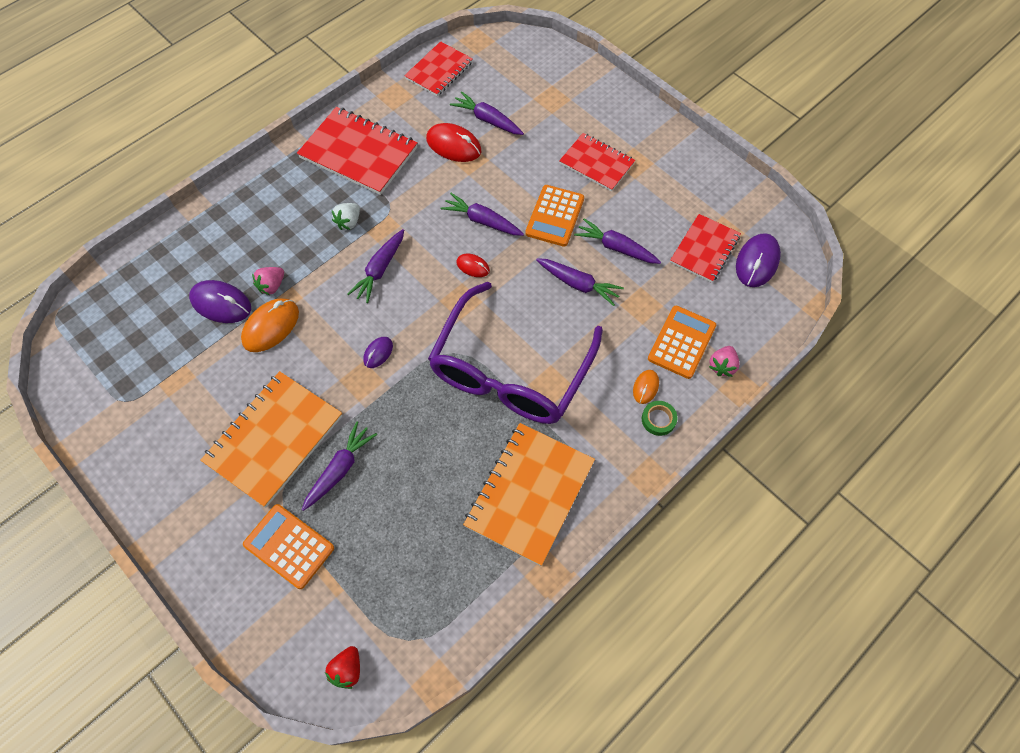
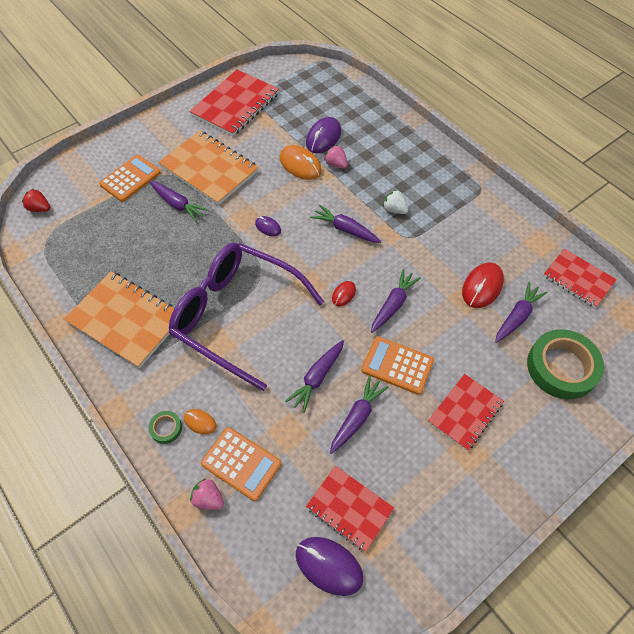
camera: 95 degrees right, 5 degrees down
(359, 153) = (469, 216): red notebook -> red notebook (235, 105)
(539, 92) = (561, 367): none -> green tape

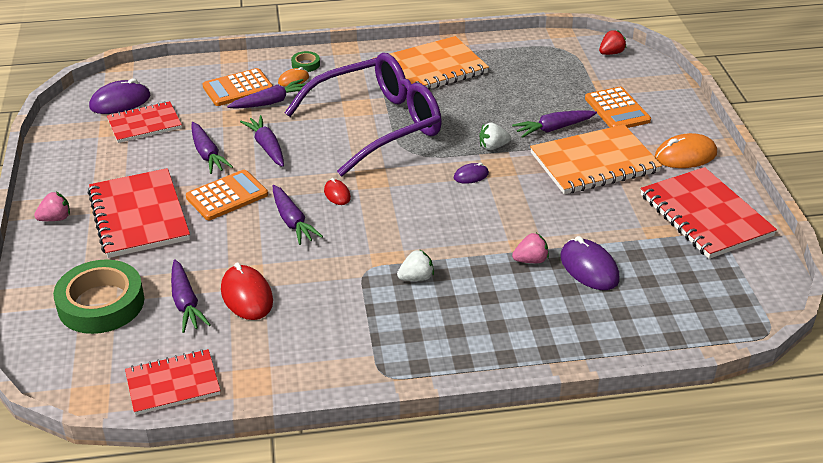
camera: 120 degrees right, 20 degrees down
(208, 499) = (229, 68): pink strawberry -> pink strawberry (56, 218)
(223, 229) = (493, 147): none -> white strawberry
(300, 165) = (551, 231): orange mouse -> orange mouse (685, 156)
(345, 229) = (420, 228): purple carrot -> purple carrot (271, 102)
(465, 412) = (139, 216): red notebook -> red notebook, size x1.59

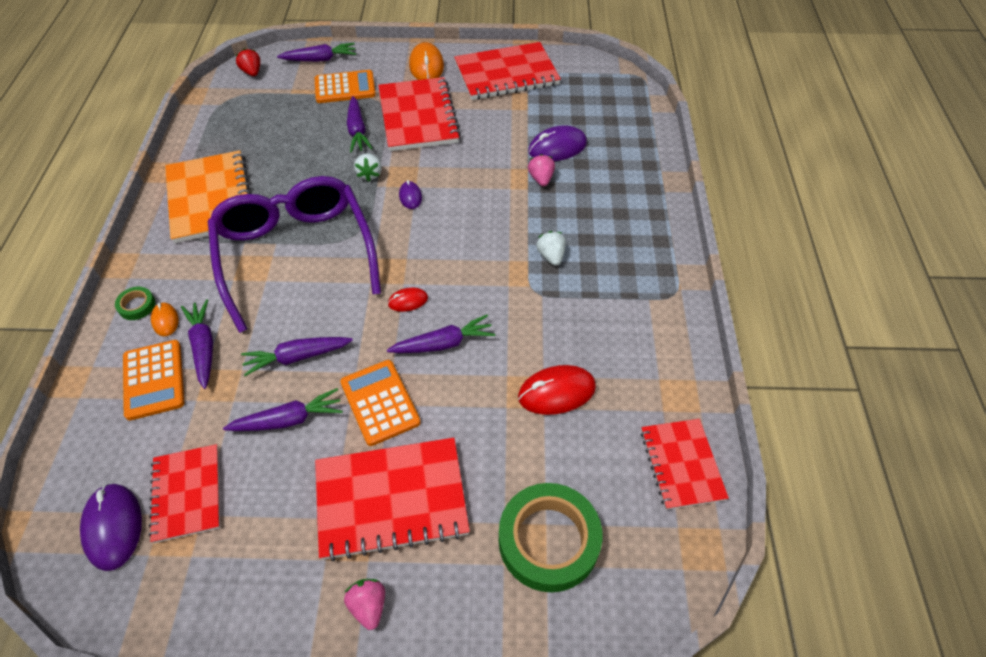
camera: 80 degrees left, 15 degrees up
(186, 303) = (560, 450): purple carrot -> purple carrot (320, 59)
(594, 163) = (418, 116): orange notebook -> red notebook

